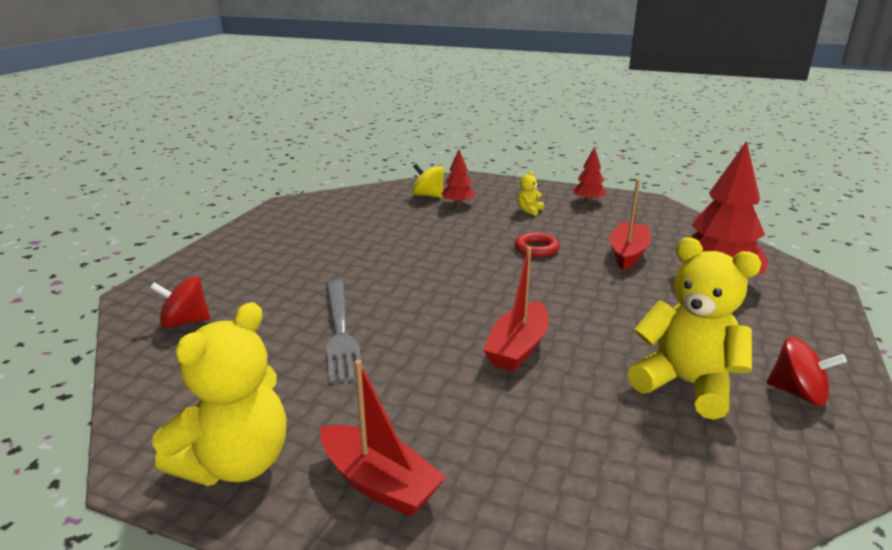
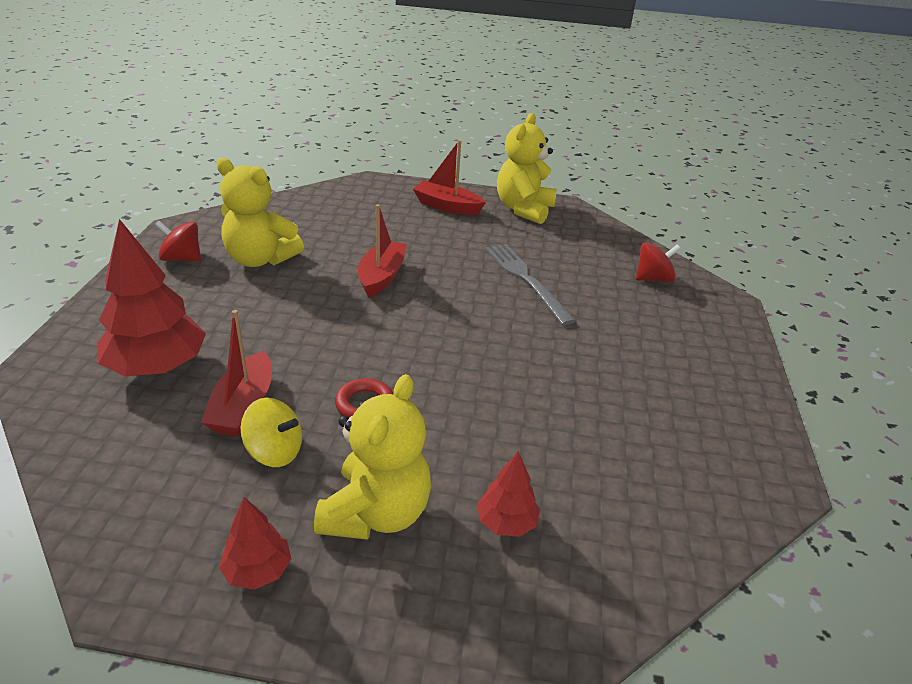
camera: 165 degrees right, 10 degrees up
(428, 195) = (573, 549): yellow spinning top -> yellow spinning top (274, 451)
(529, 210) = (376, 513): yellow teddy bear -> yellow teddy bear, size x2.33

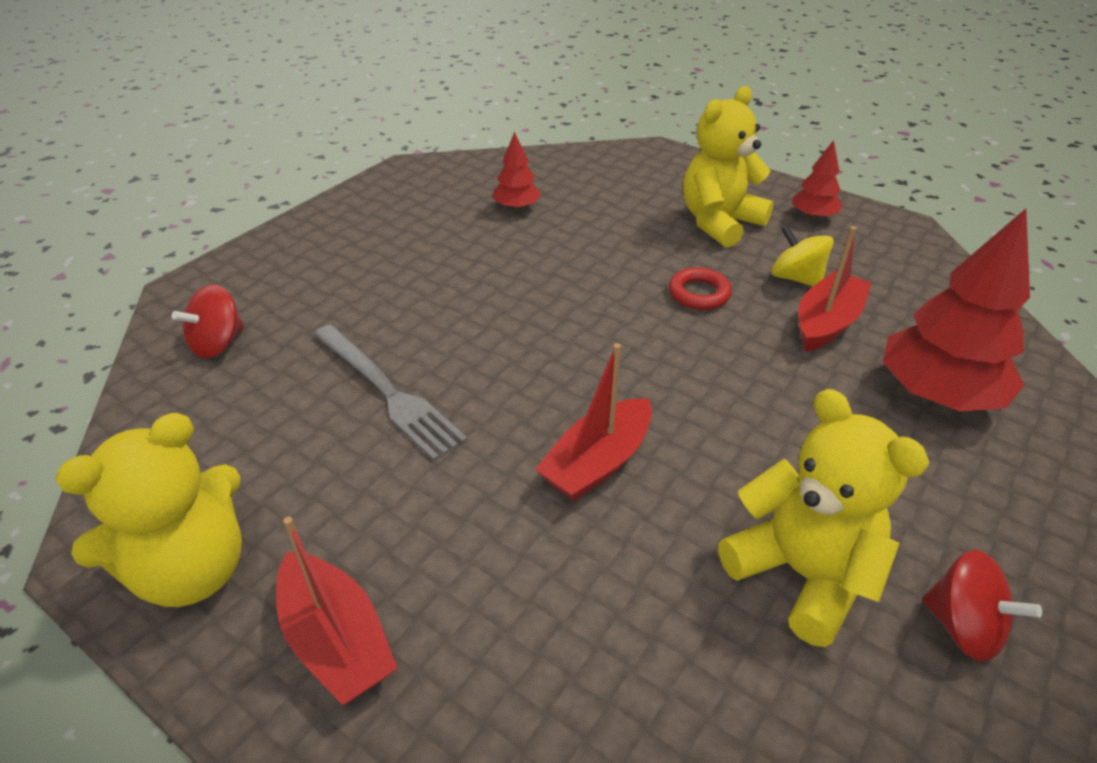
camera: 150 degrees left, 5 degrees up
(506, 522) = (626, 197): red tree -> red tree (517, 207)
(526, 280) = (387, 392): grey fork -> grey fork turned 45 degrees counterclockwise
(653, 279) = (218, 344): red spinning top -> red spinning top turned 60 degrees counterclockwise

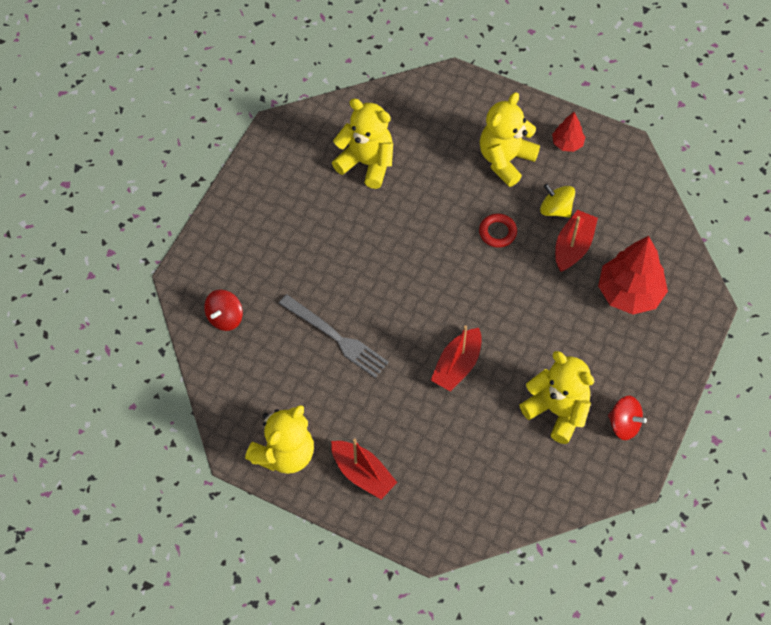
camera: 10 degrees left, 20 degrees up
(517, 207) = (366, 163): red tree -> yellow teddy bear

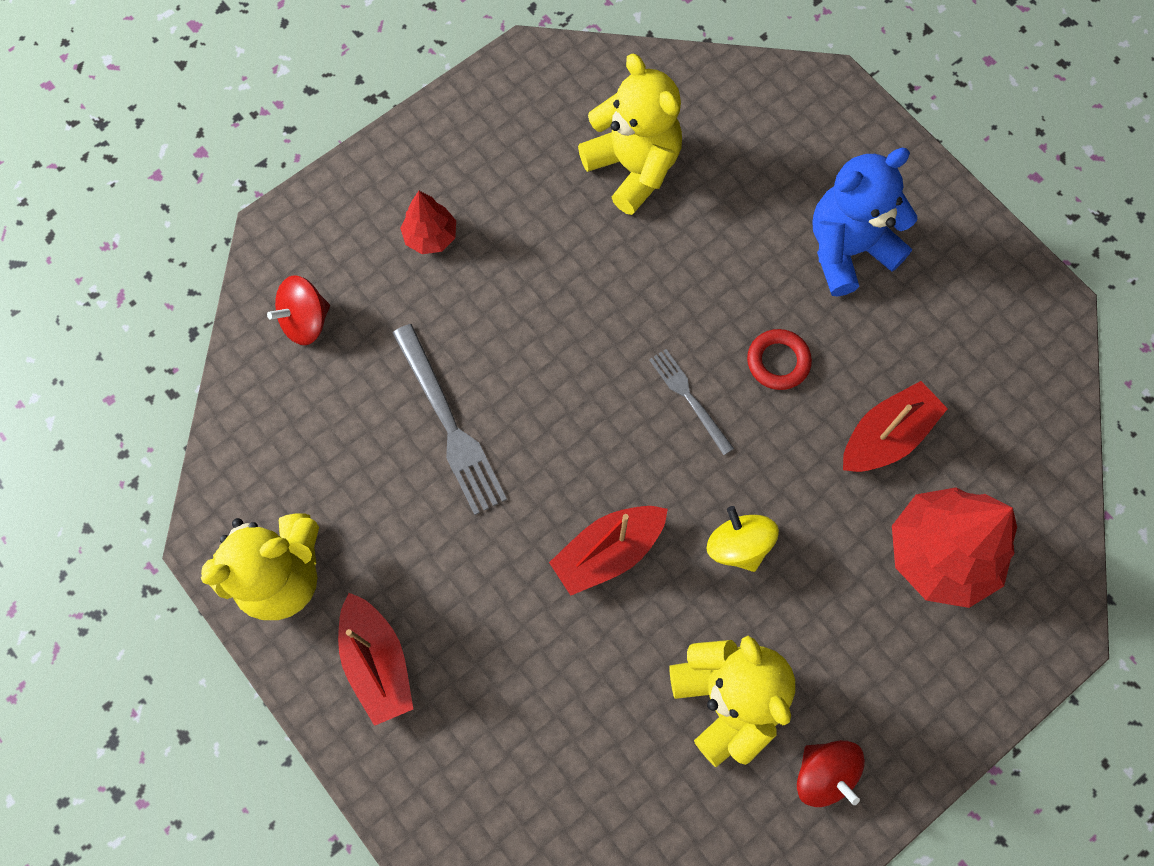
camera: 25 degrees right, 10 degrees up
(460, 270) = (689, 398): none -> grey fork
(505, 160) = (848, 249): yellow teddy bear -> blue teddy bear
(555, 209) = (888, 362): yellow spinning top -> yellow spinning top (738, 545)
(567, 143) = (959, 263): red tree -> red tree (430, 236)

